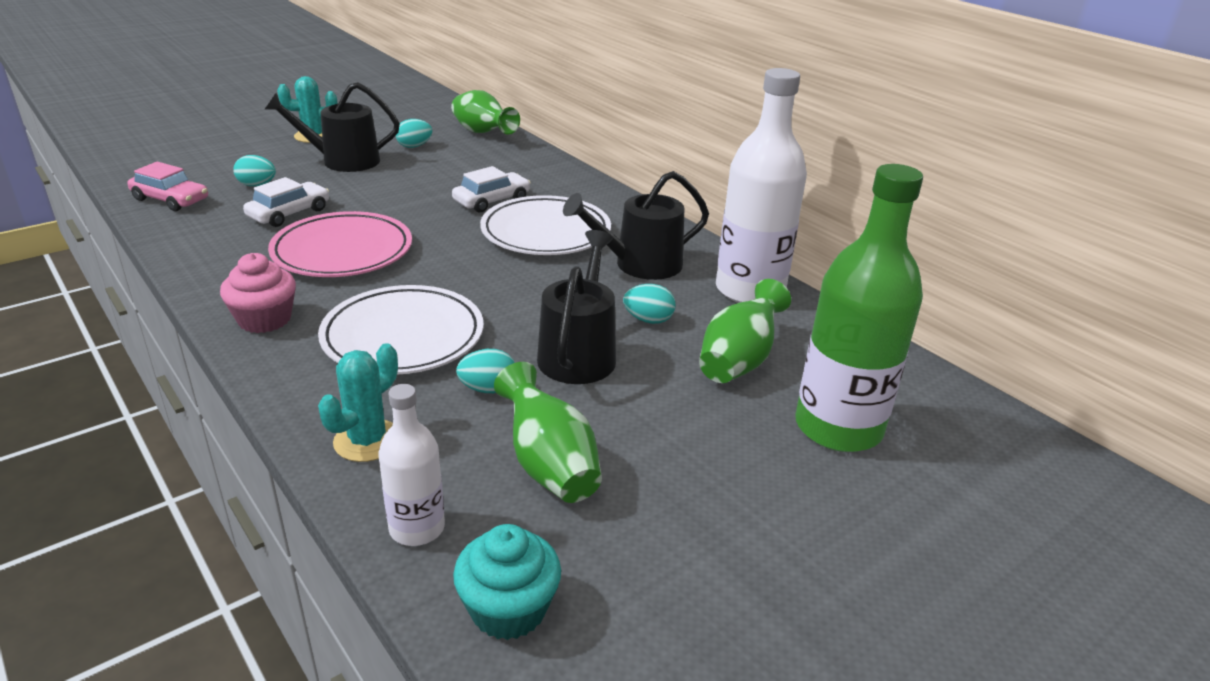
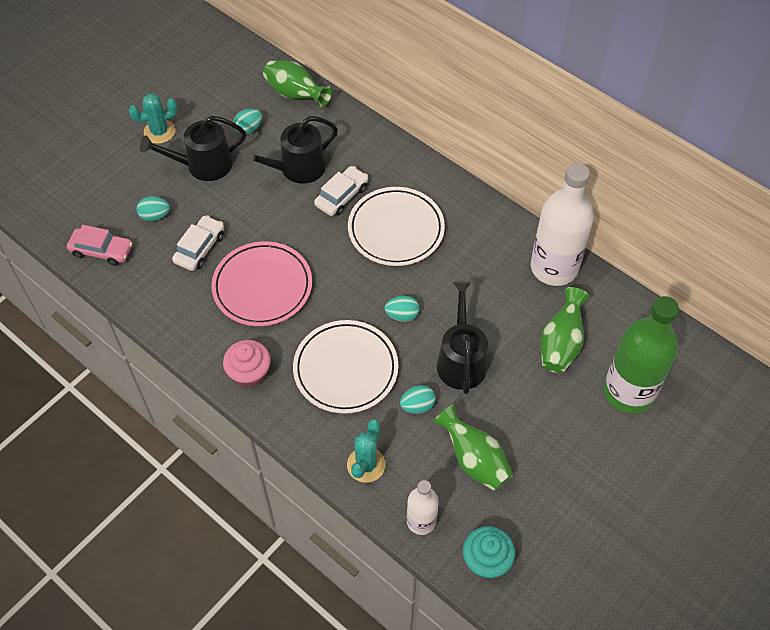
camera: 10 degrees left, 25 degrees up
(640, 264) = (474, 254): black watering can -> black watering can (297, 168)
(648, 320) = (495, 316): turquoise egg -> turquoise egg (402, 315)

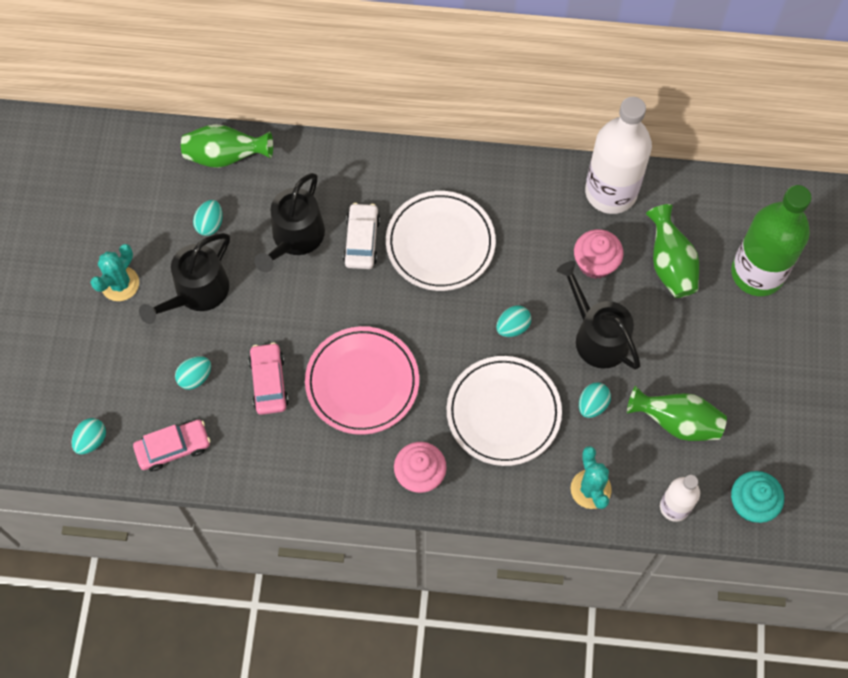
camera: 35 degrees left, 10 degrees up
(56, 214) = (91, 440): none -> turquoise egg
(200, 248) = (269, 382): white car -> pink car
(502, 309) = (595, 263): none -> pink cupcake

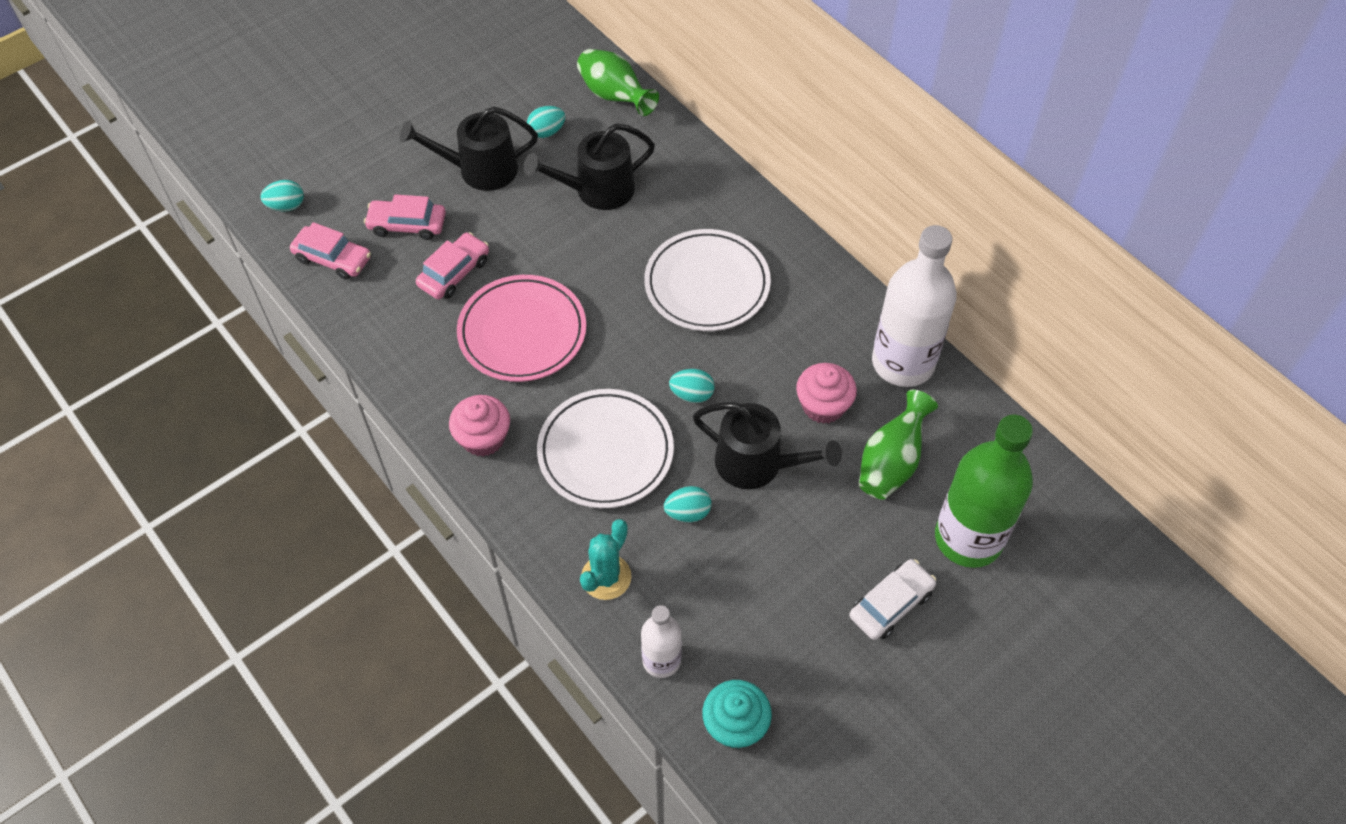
camera: 45 degrees right, 10 degrees down
(120, 284) = (435, 121): turquoise cactus -> none
(195, 377) = (407, 225): turquoise egg -> pink car
(362, 240) = (646, 232): white car -> white car (891, 604)
(597, 336) = (756, 463): black watering can -> black watering can turned 105 degrees clockwise
(677, 422) = (746, 593): green vase -> none

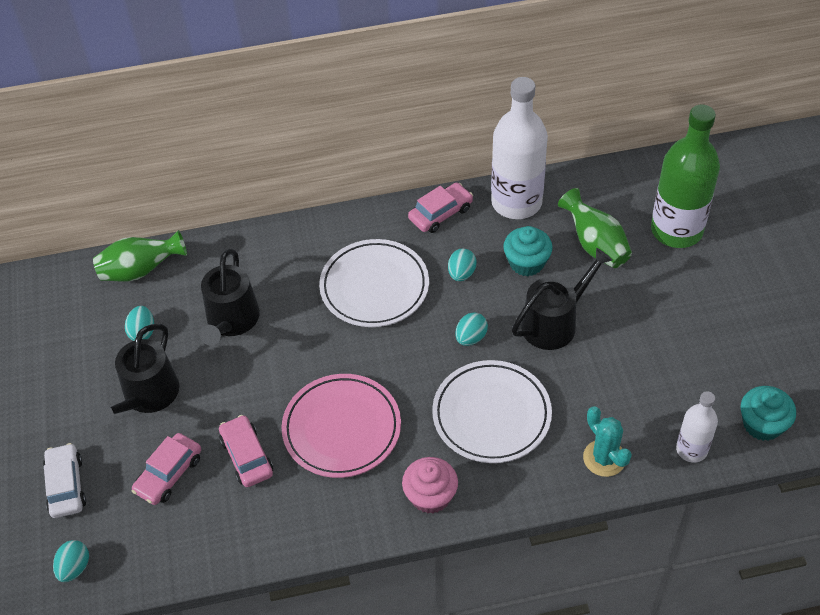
camera: 60 degrees left, 5 degrees down
(333, 259) = (165, 548): pink car -> pink car (441, 213)
(687, 513) = (574, 383): turquoise egg -> turquoise egg (461, 273)
(823, 405) = (526, 263): pink cupcake -> turquoise cupcake
(891, 604) = (707, 294): white car -> white car (66, 486)

